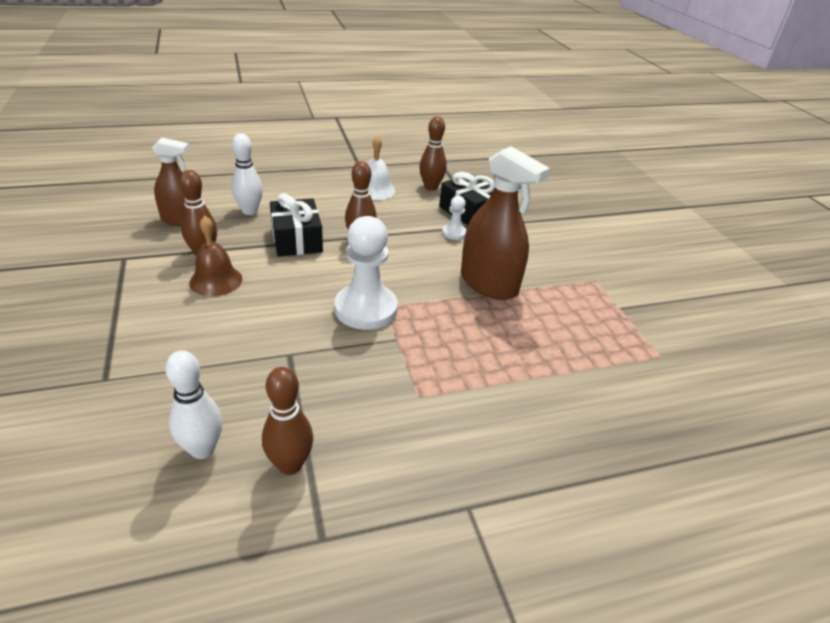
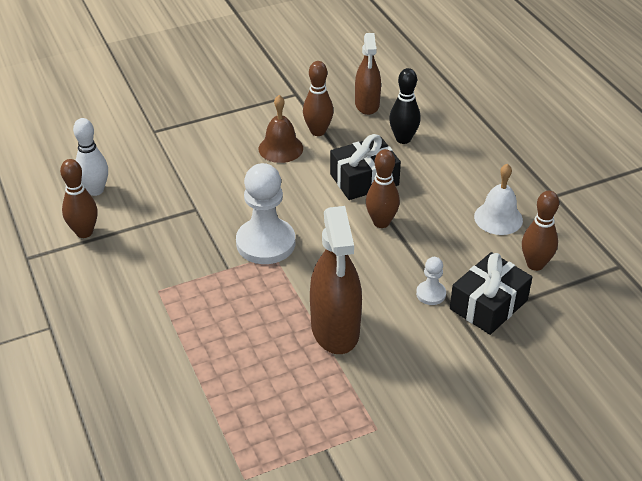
camera: 85 degrees right, 5 degrees up
(249, 211) = (403, 139): white bowling pin -> black bowling pin
(489, 284) = (335, 329): brown spray bottle -> brown spray bottle turned 45 degrees counterclockwise

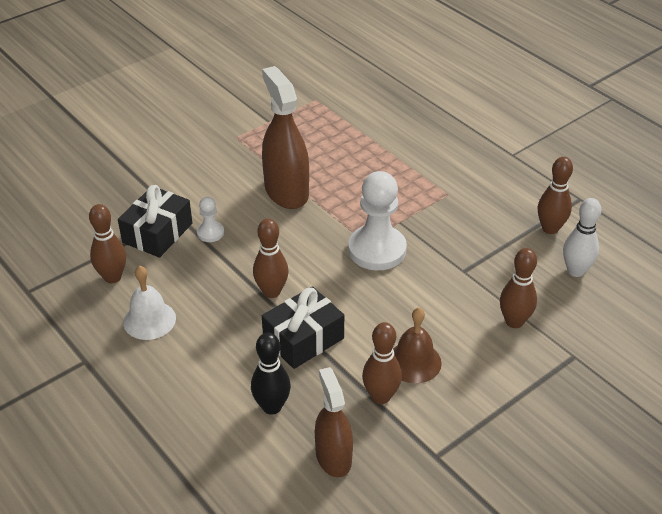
camera: 165 degrees right, 0 degrees up
(181, 161) = (514, 321): none -> brown bowling pin

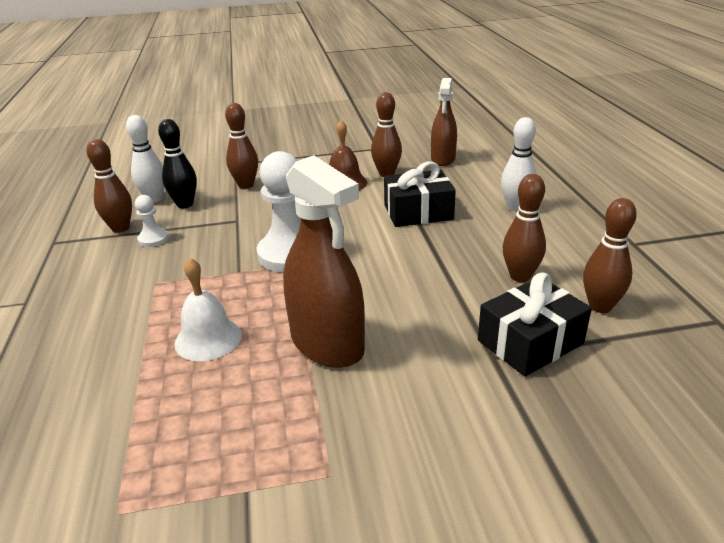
camera: 150 degrees left, 10 degrees down
(149, 320) = (560, 257): white bell -> white bell (208, 338)
(208, 381) = (515, 207): none -> white bowling pin
(210, 233) = (458, 322): white pawn -> white pawn (153, 239)
(271, 292) = (423, 248): brown bowling pin -> brown bowling pin (520, 276)
(272, 407) = (471, 185): black bowling pin -> black bowling pin (185, 204)
(286, 192) = (327, 344): brown spray bottle -> brown spray bottle turned 45 degrees counterclockwise

